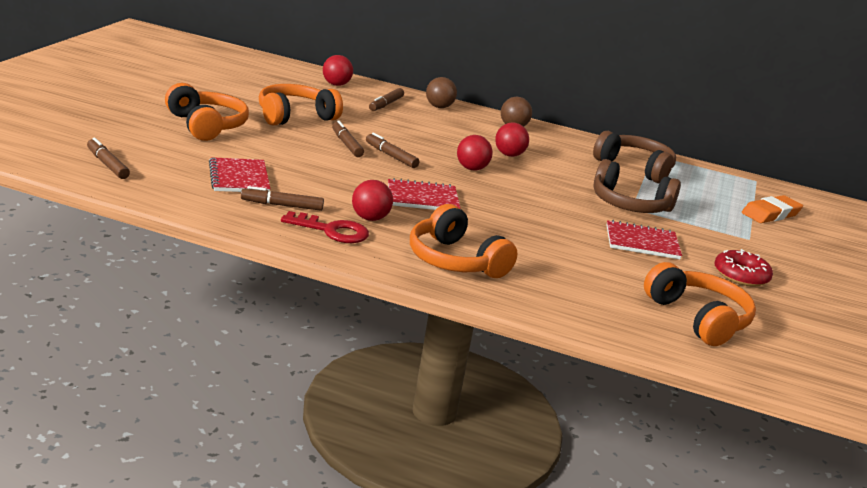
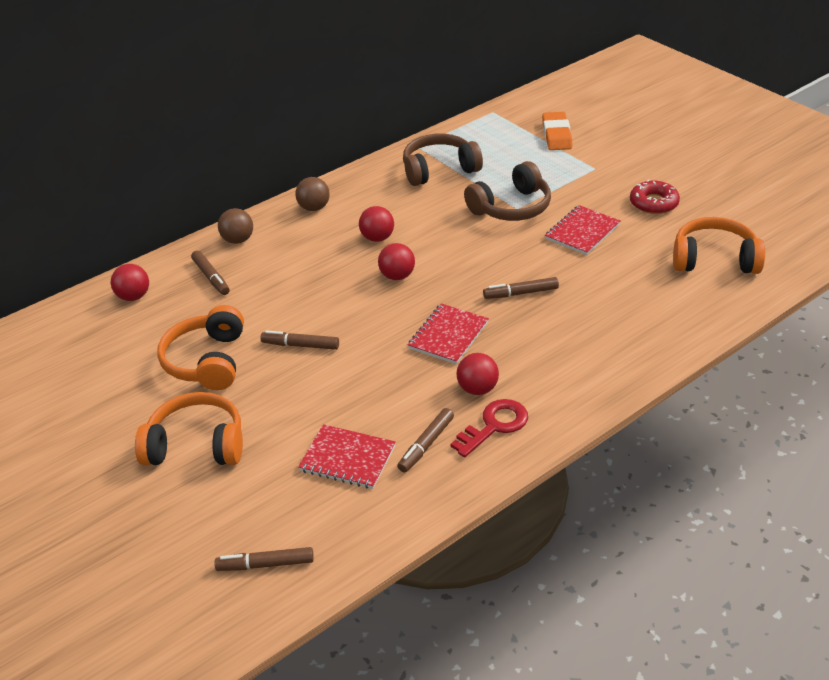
camera: 50 degrees left, 15 degrees up
(391, 156) = (344, 322): brown marker -> brown marker (521, 293)
(455, 261) = (580, 362): orange headphones -> none

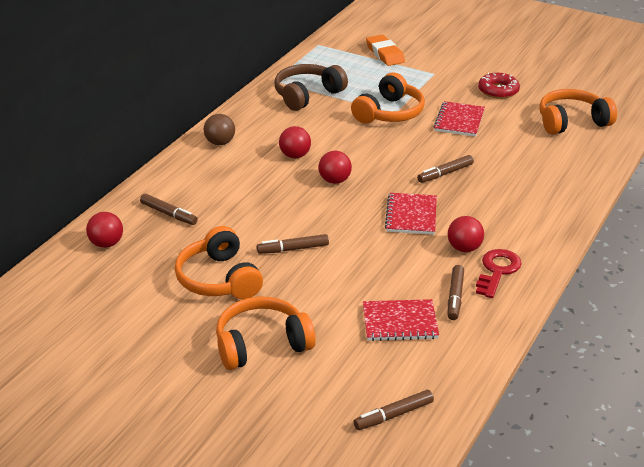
camera: 25 degrees left, 5 degrees down
(238, 240) = (170, 180): brown ball -> none
(511, 207) = (389, 113): brown headphones -> orange headphones

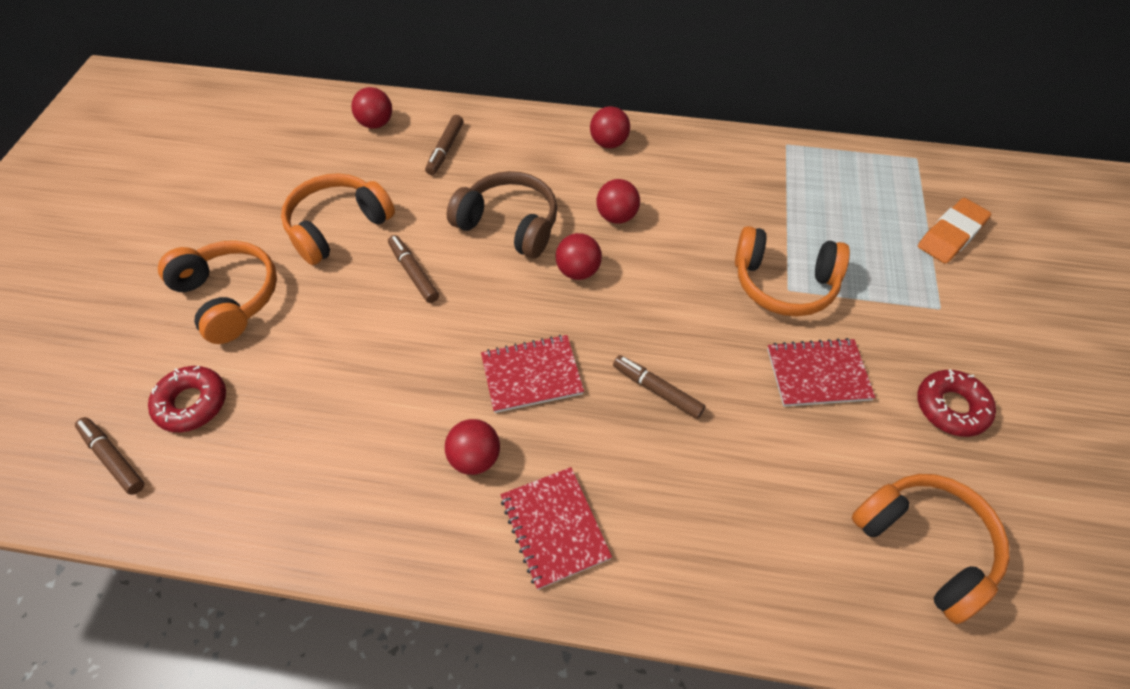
camera: 70 degrees right, 20 degrees up
(220, 143) = (609, 143): brown ball -> red ball
(307, 95) = (771, 186): brown headphones -> brown headphones (509, 224)
(360, 371) = (192, 403): none -> red donut
(400, 322) = (291, 421): red notebook -> red notebook (554, 528)
(455, 297) = (358, 472): brown marker -> none
(497, 271) = (432, 514): red key -> none

